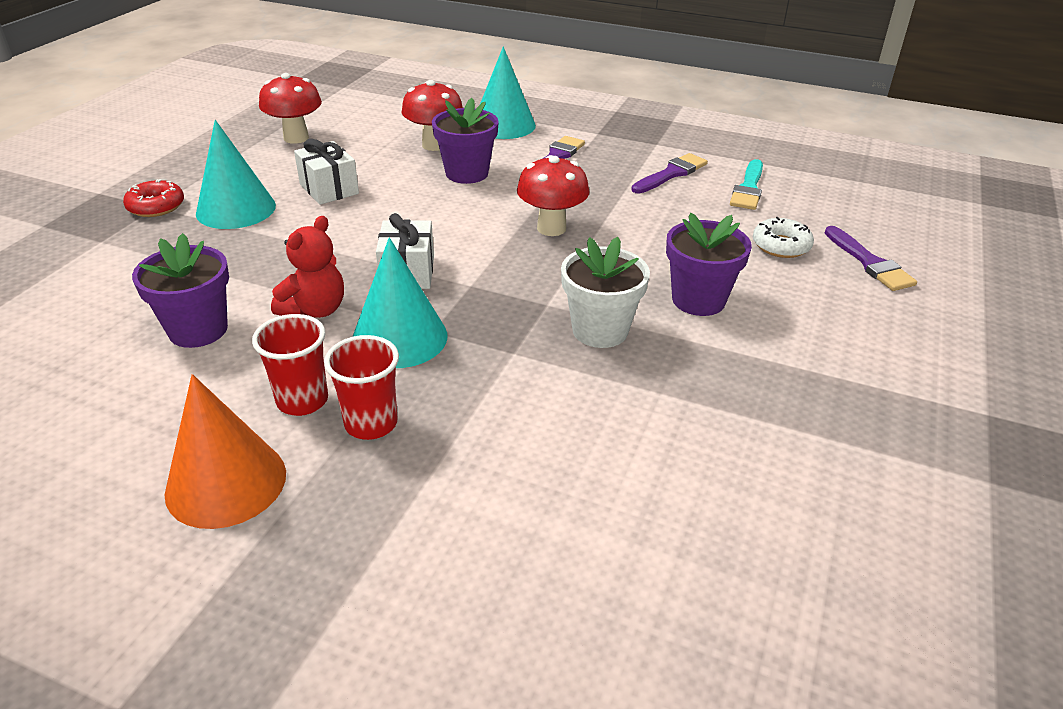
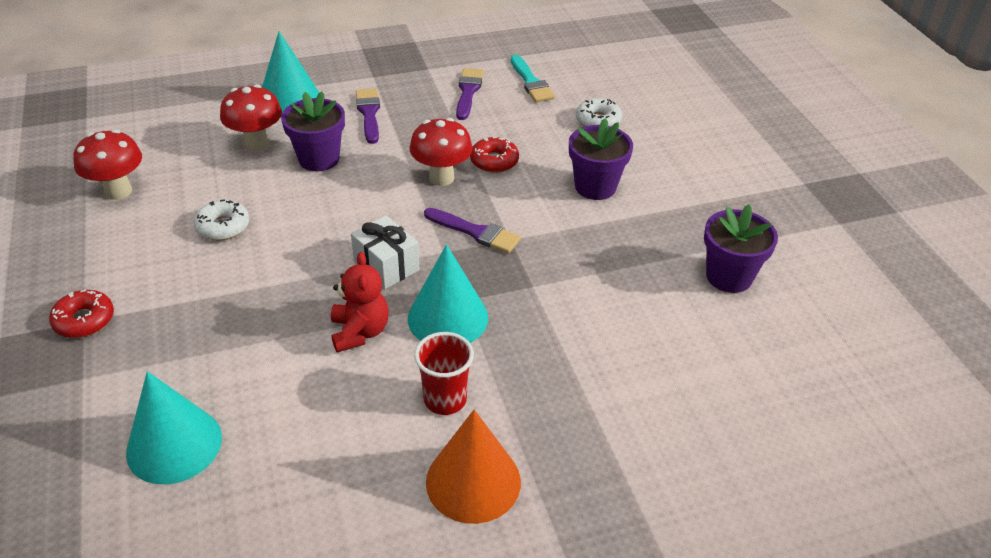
camera: 40 degrees left, 5 degrees up
(198, 330) = (293, 398): purple flower pot -> purple flower pot (729, 276)
(236, 209) = (166, 285): turquoise cone -> turquoise cone (174, 444)
(329, 189) = (223, 226): white gift -> white donut
(371, 424) = (509, 386): red cup -> none
(600, 330) = (564, 240): white flower pot -> none
(620, 236) = (494, 161): none -> red donut
(869, 263) = (658, 109): purple brush -> purple brush (476, 232)

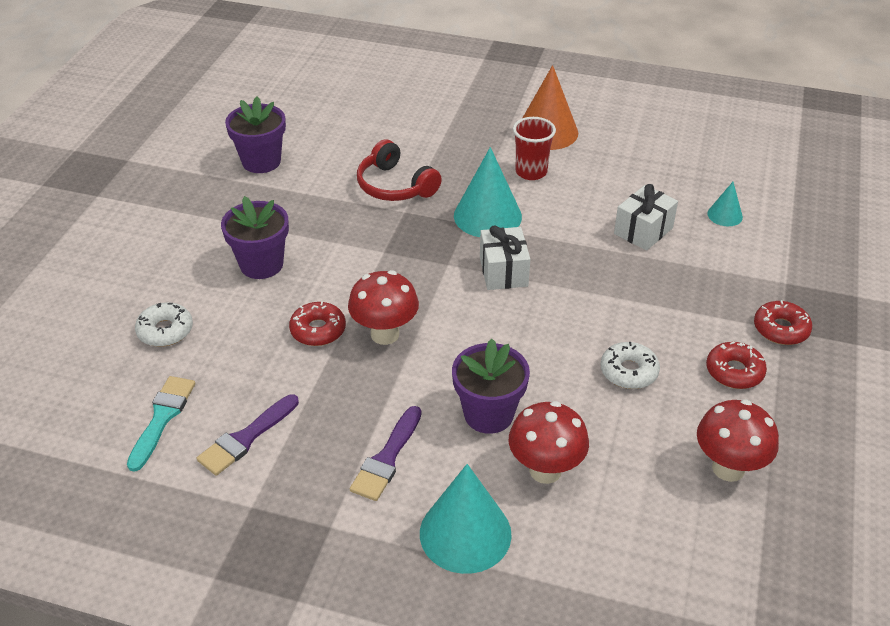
camera: 145 degrees left, 0 degrees up
(126, 262) = (734, 371): none -> red donut
(174, 444) = (725, 215): turquoise cone -> turquoise cone, size x0.51
(268, 375) = (643, 231): none -> white gift
(360, 332) = (559, 232): red teddy bear -> none
(476, 232) = (405, 269): purple brush -> none
(572, 310) = (395, 186): none -> red headphones

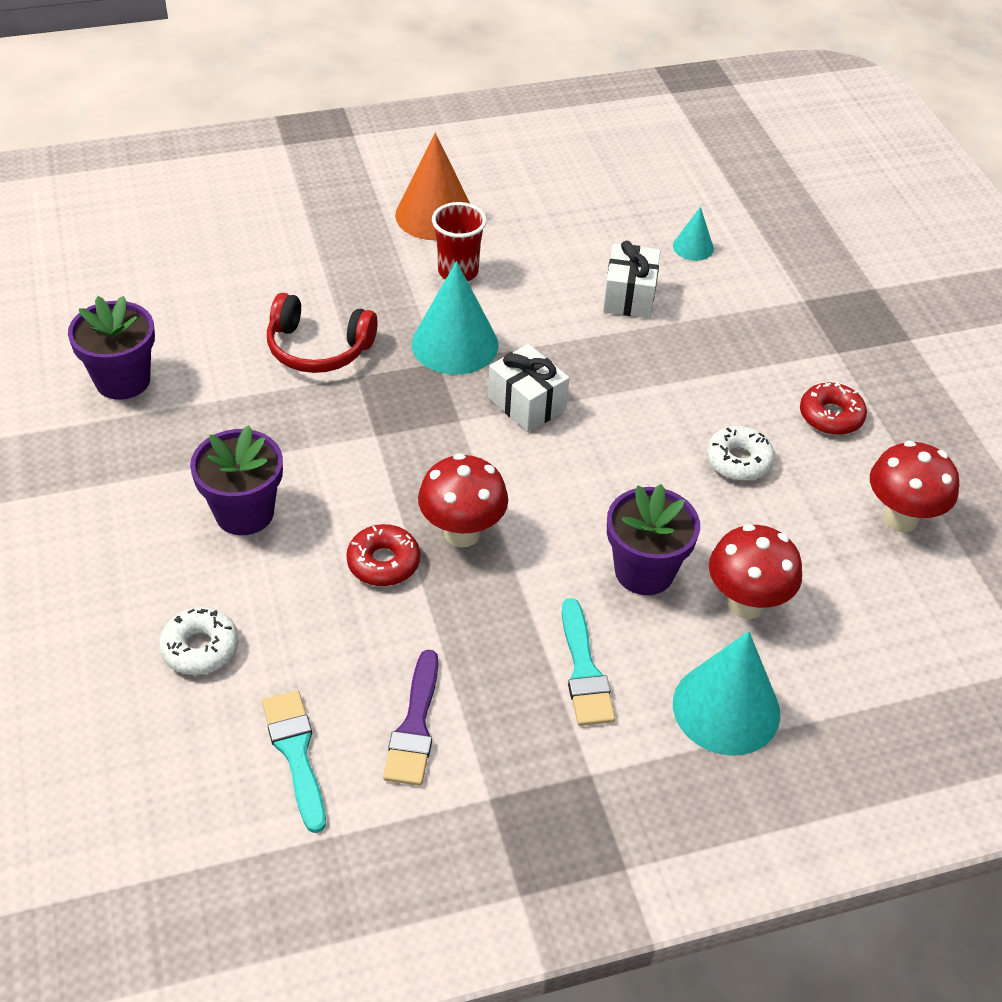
camera: 35 degrees left, 5 degrees up
(387, 458) = (584, 670): purple brush -> turquoise brush
(781, 329) = (837, 352): red donut -> none

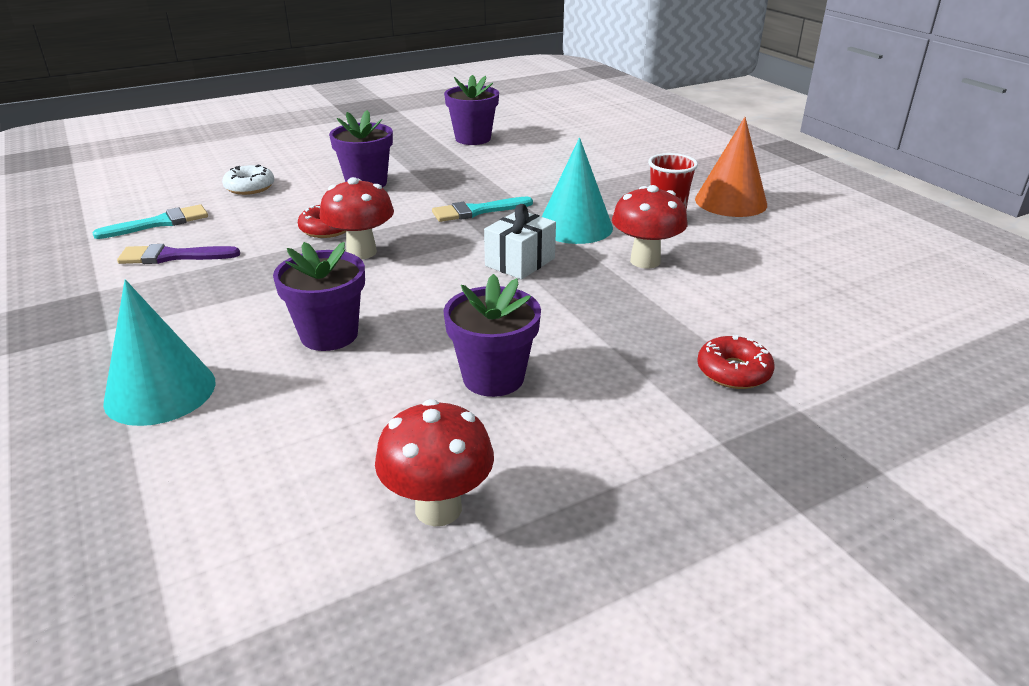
camera: 80 degrees right, 15 degrees down
(318, 348) = (537, 183): red headphones -> none
(584, 670) = (215, 316): turquoise brush -> turquoise brush (477, 211)
(629, 297) = (703, 296): white gift -> none
(693, 247) = (820, 326): turquoise cone -> none
(738, 461) = (493, 378): white donut -> purple flower pot
(746, 603) = (291, 395): red mushroom -> red mushroom (645, 261)
(831, 416) = (598, 441): red donut -> red donut (733, 372)

